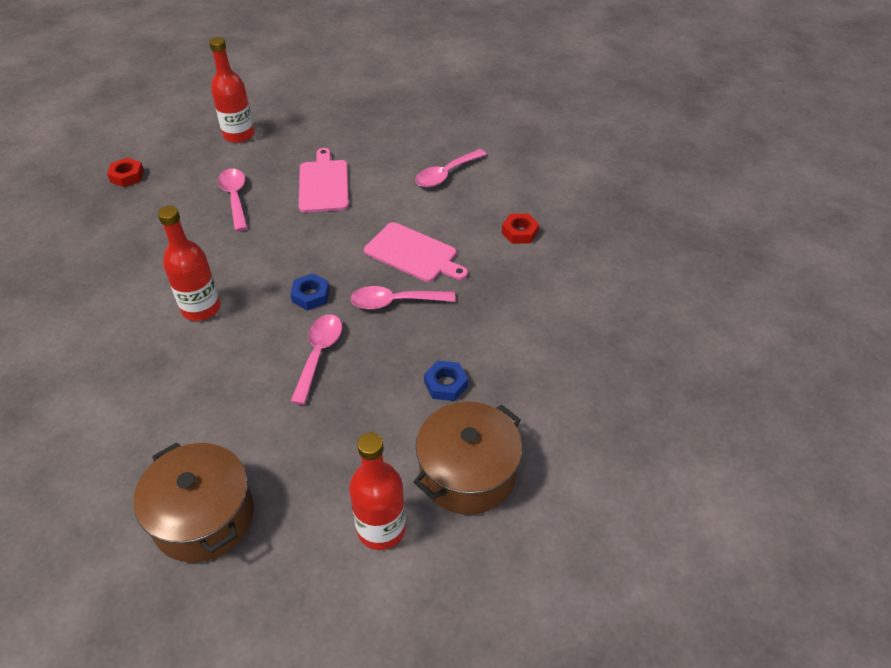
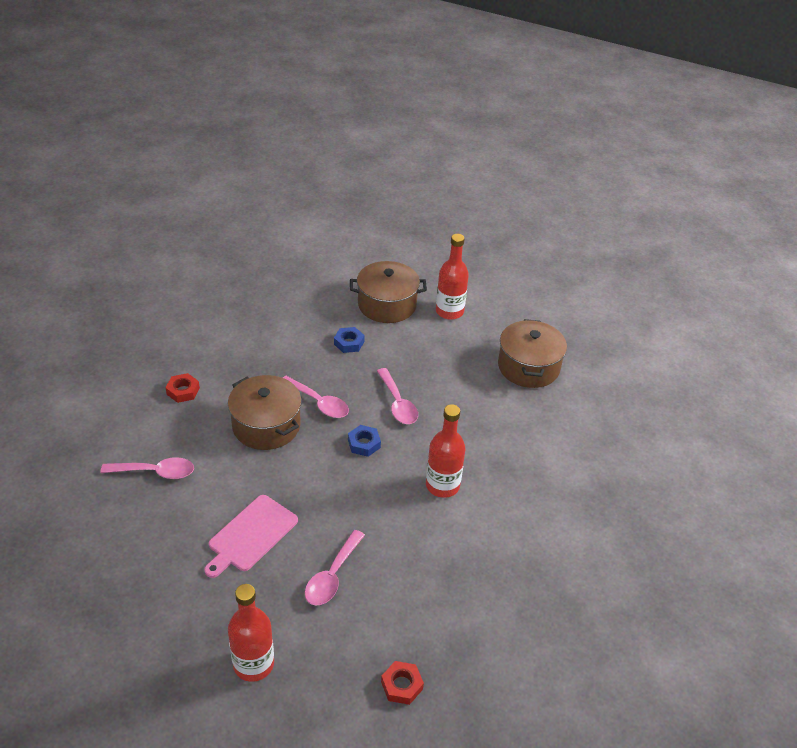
camera: 140 degrees left, 5 degrees down
(319, 354) = (398, 403): pink spoon -> pink spoon turned 75 degrees counterclockwise
(413, 253) = (266, 425): pink cutting board -> brown pot

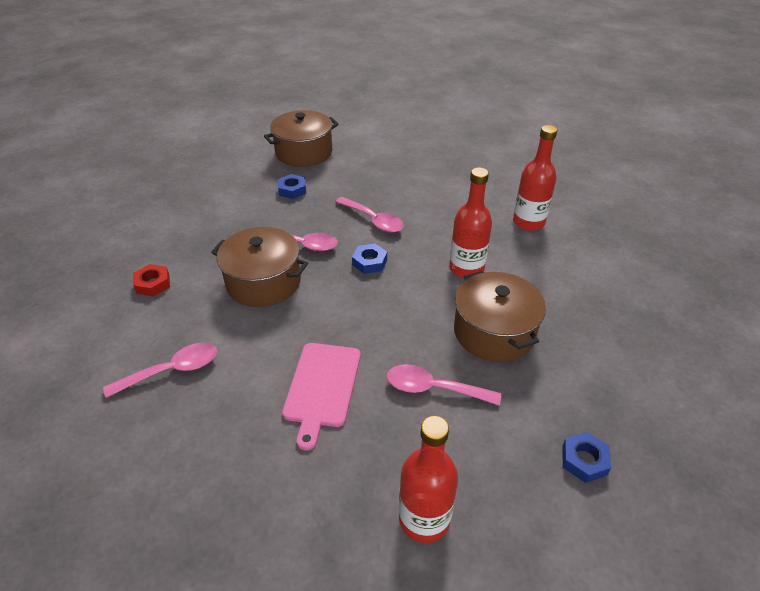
camera: 25 degrees left, 0 degrees up
(332, 576) = (433, 388): pink spoon -> pink spoon turned 105 degrees clockwise
(401, 685) = (584, 460): red nut -> blue nut
(449, 311) = (361, 141): red bottle -> red bottle (528, 222)
(528, 367) = (457, 158): brown pot -> brown pot (494, 332)

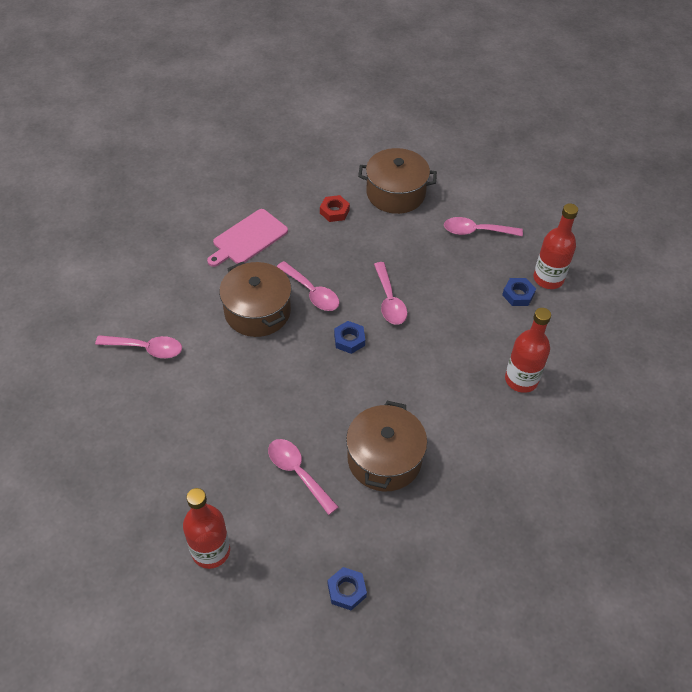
camera: 35 degrees right, 10 degrees up
(153, 284) = (183, 267): red nut -> red nut (334, 211)
(292, 190) = (351, 231): blue nut -> blue nut (518, 295)
(322, 387) = (227, 422): pink cutting board -> pink cutting board (248, 238)
(391, 150) = (476, 231): none -> pink spoon
(466, 268) = (419, 392): red bottle -> red bottle (548, 279)

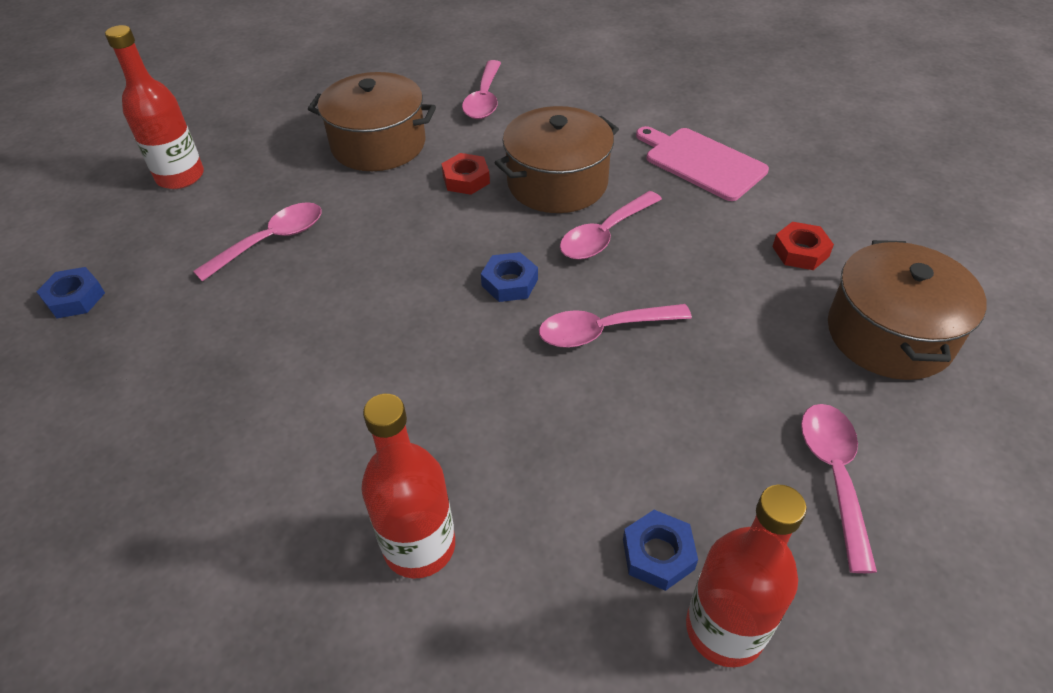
camera: 90 degrees right, 5 degrees down
(245, 360) = (466, 179): none -> red nut
(384, 459) = (274, 332): brown pot -> brown pot (378, 144)

